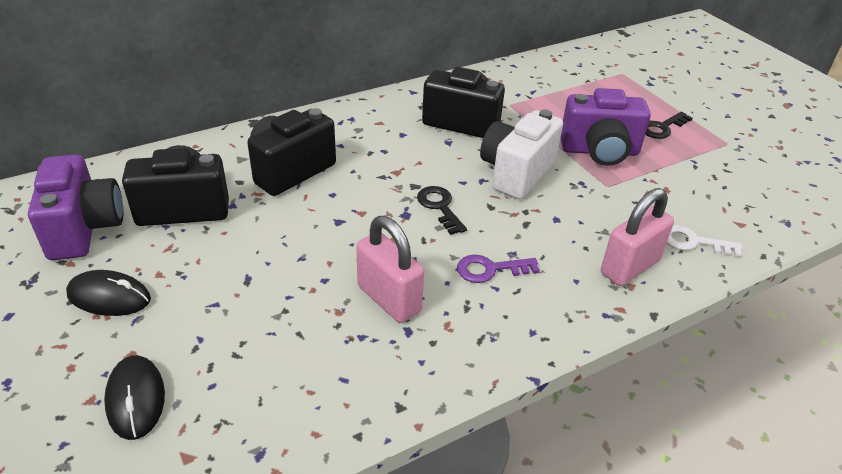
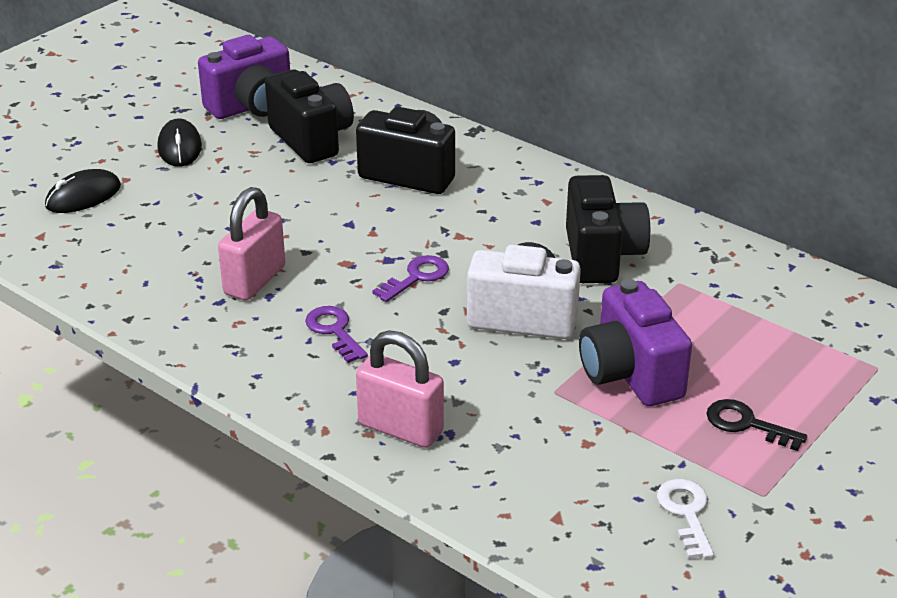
camera: 70 degrees right, 5 degrees down
(440, 207) = (416, 277): black key -> purple key
(693, 242) = (485, 476): white key -> white key (686, 513)

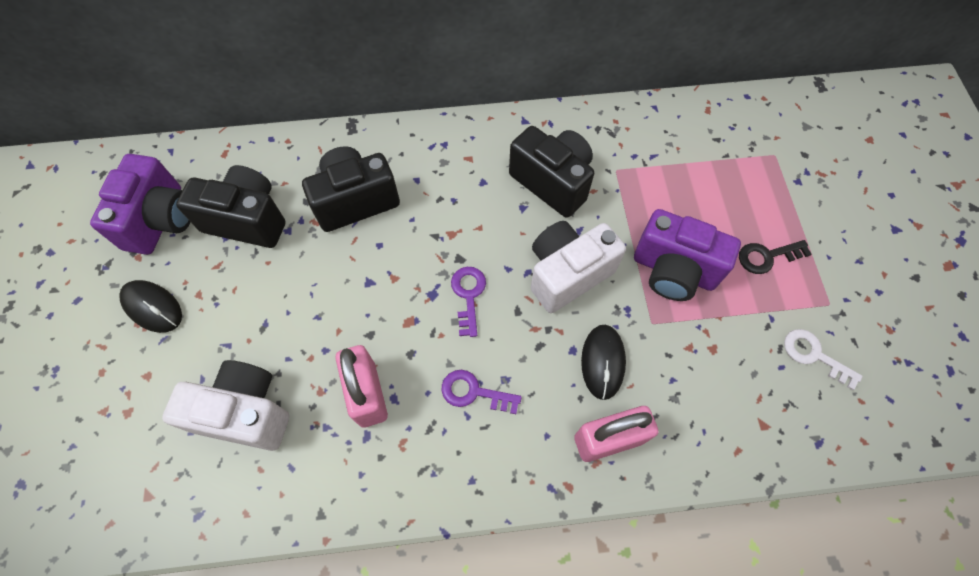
camera: 45 degrees left, 30 degrees up
(83, 196) = (133, 423): black mouse -> black mouse (603, 362)
(158, 236) = (245, 413): none -> white camera

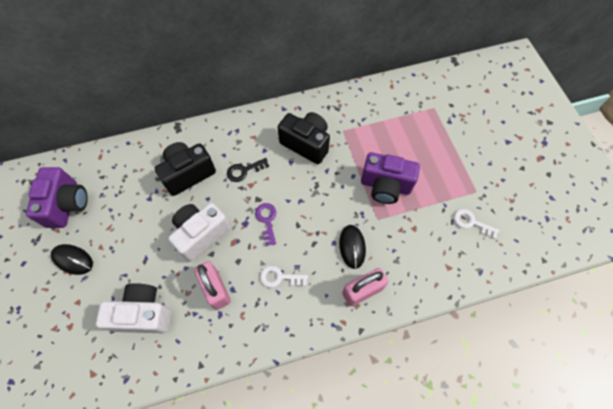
camera: 10 degrees left, 0 degrees up
(247, 220) = (122, 196): black camera -> none
(474, 392) = (279, 277): purple key -> white key
(567, 274) = (323, 198): white camera -> white camera (201, 234)
(767, 256) = (437, 169): black key -> black key (244, 171)

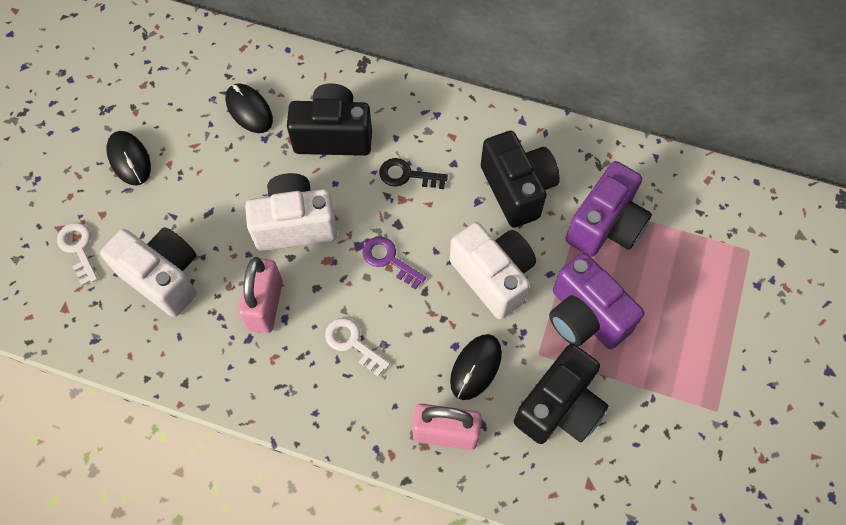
camera: 35 degrees right, 0 degrees up
(67, 204) = (167, 87): purple camera -> purple camera (605, 225)
(128, 188) = (249, 110): none -> black mouse
(267, 220) = (389, 260): purple key -> purple key turned 75 degrees counterclockwise
(326, 195) = (493, 277): none -> white camera
(406, 239) = (559, 407): none -> black camera
(471, 222) = (673, 448): white key -> white key (78, 249)

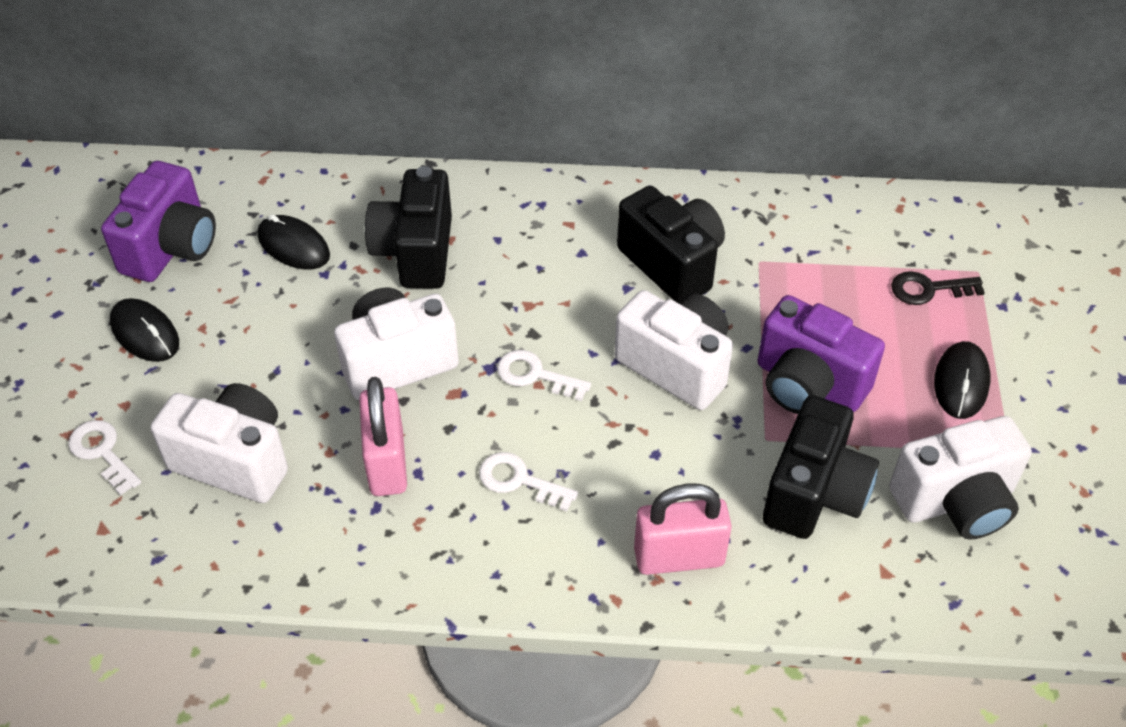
camera: 15 degrees left, 15 degrees down
(333, 135) = (415, 252): black camera -> black camera turned 75 degrees counterclockwise
(389, 260) = (535, 375): purple key -> white key
(407, 175) = (526, 277): black key -> black key (928, 289)
(476, 367) = (691, 472): black mouse -> black mouse (961, 383)
(605, 225) = (795, 281): purple camera -> purple camera (171, 247)
(661, 441) = (956, 501): none -> white camera

